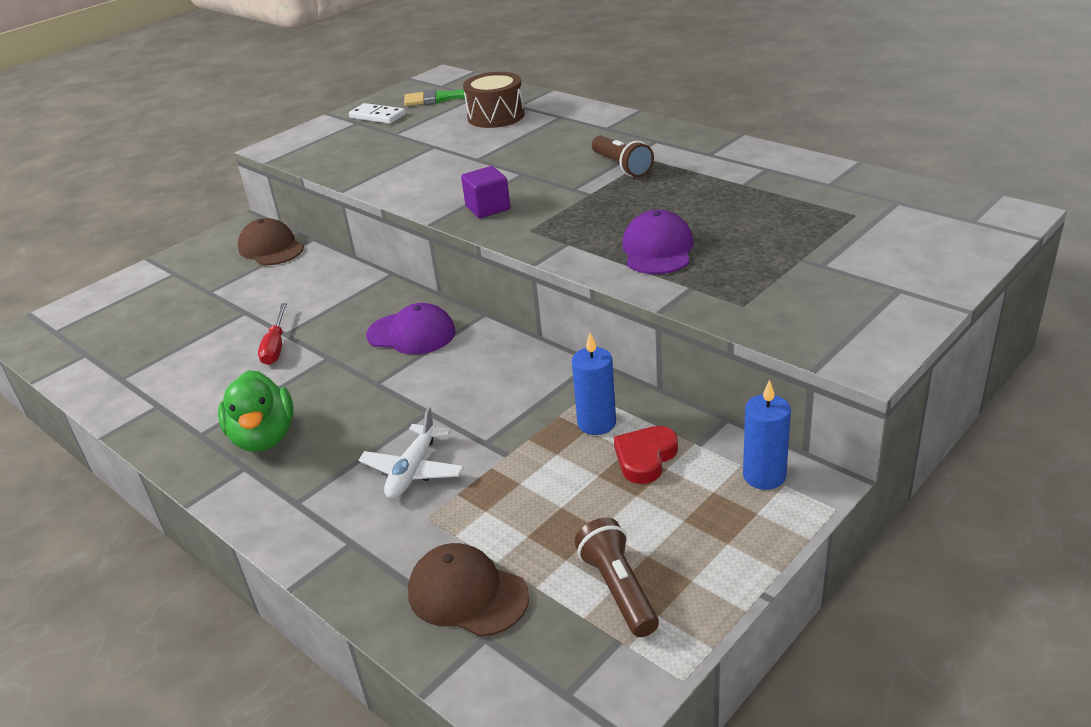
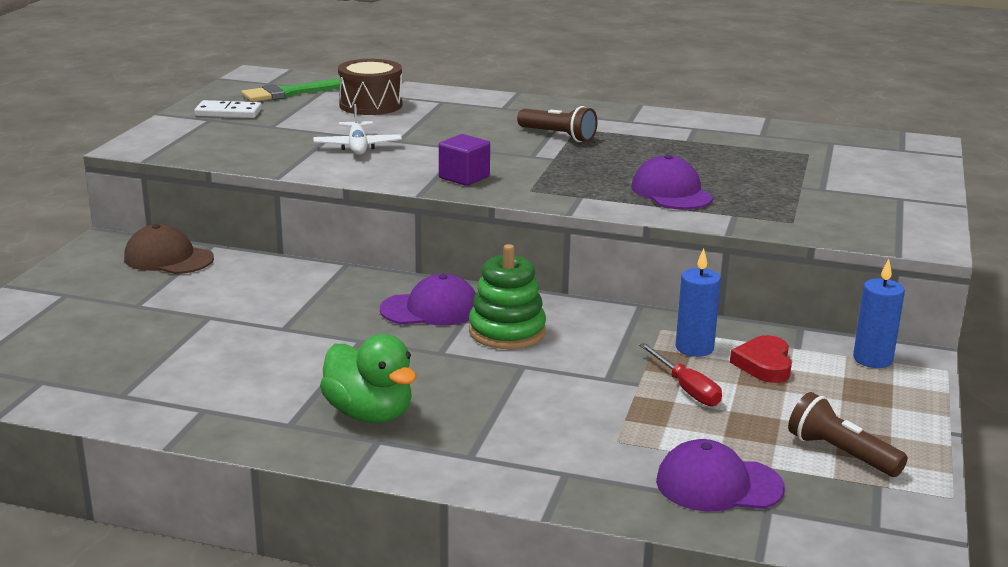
camera: 30 degrees left, 10 degrees down
(276, 346) = (286, 340): red screwdriver -> red screwdriver (686, 389)
(413, 470) = (562, 411): white plane -> white plane (357, 146)
(450, 370) = (507, 331): none -> green stacking toy
(467, 594) = (718, 484): brown cap -> purple cap

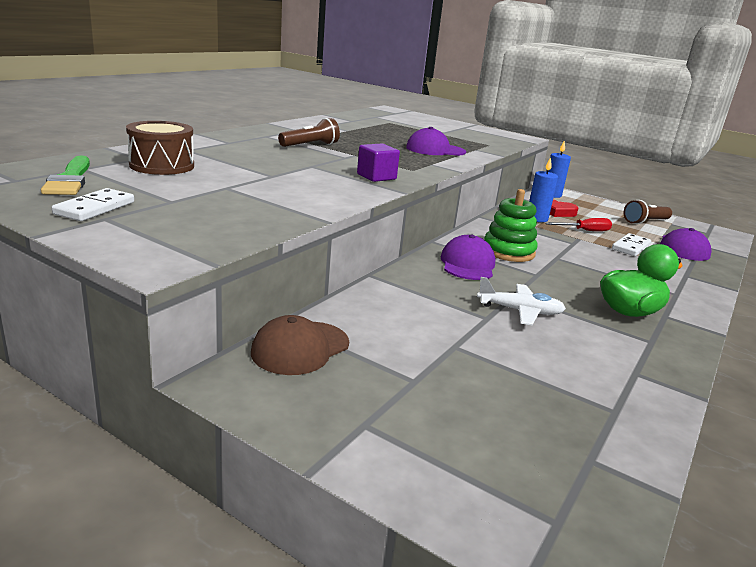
camera: 75 degrees left, 0 degrees up
(357, 146) = (273, 187): white plane -> white plane (520, 311)
(652, 428) = (630, 247): none -> white domino

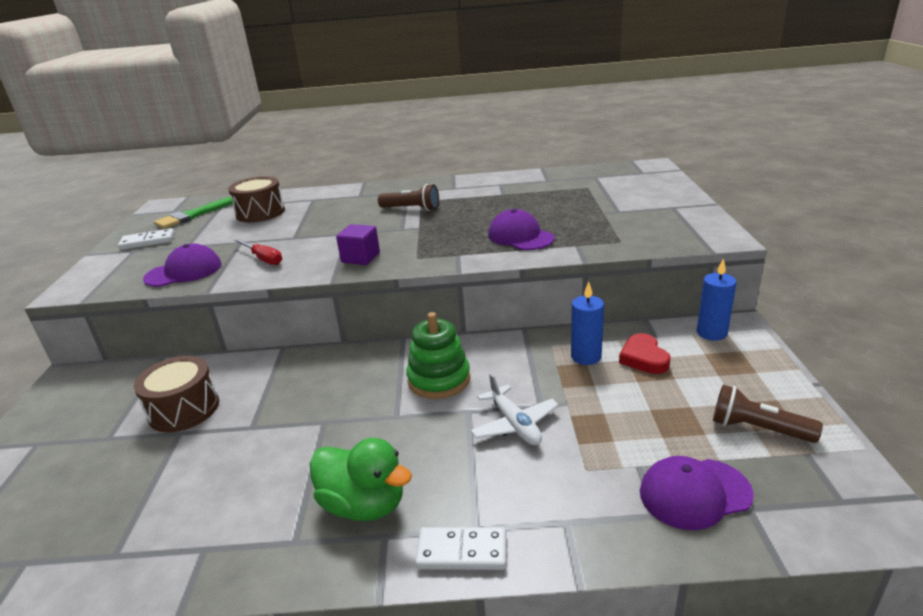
camera: 60 degrees right, 5 degrees up
(300, 348) = (127, 379): brown cap -> none
(414, 335) = (184, 409): none -> brown drum
(467, 264) = (368, 373): purple cap -> purple cap (184, 271)
(520, 311) = (285, 437): white plane -> white plane (514, 424)
(584, 231) = (604, 397): red screwdriver -> red screwdriver (263, 259)
(630, 247) = (605, 447): white domino -> white domino (462, 551)

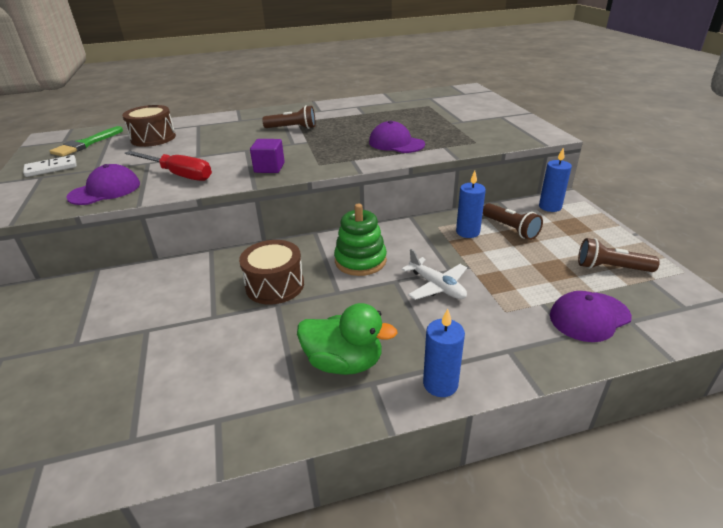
camera: 15 degrees left, 5 degrees up
(184, 409) = (141, 310): brown drum -> brown drum (275, 285)
(263, 259) = (178, 174): red screwdriver -> red screwdriver, size x1.54
(462, 551) = (440, 384): white domino -> blue candle
(643, 358) = (510, 229): red heart -> brown flashlight

